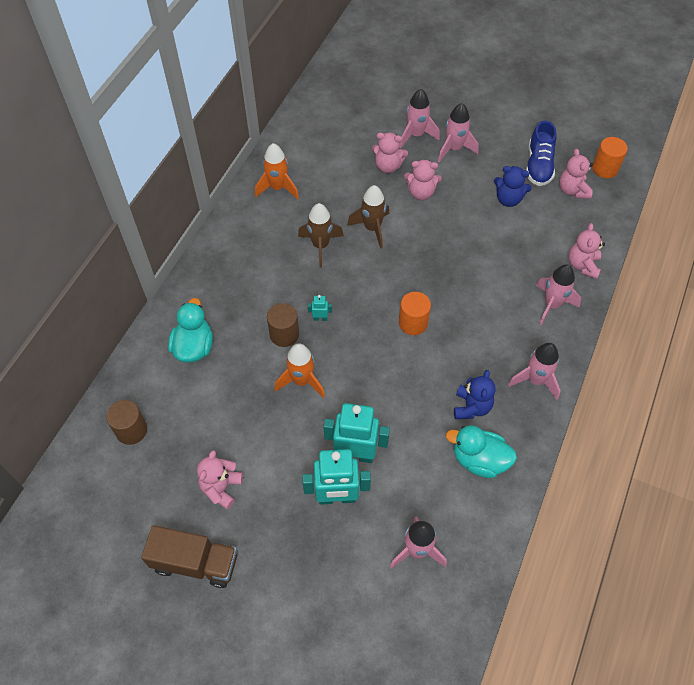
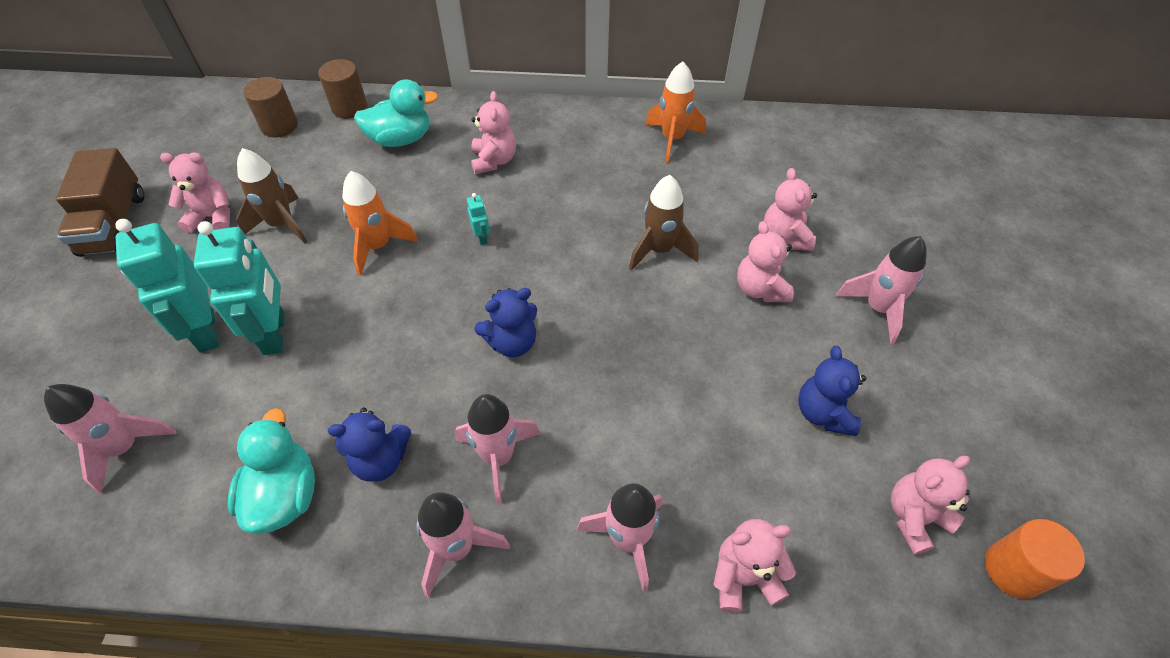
camera: 70 degrees right, 5 degrees down
(248, 293) = (494, 161): none -> pink teddy bear
(284, 334) = (444, 210): brown cylinder -> brown cylinder (349, 108)
(320, 246) = (600, 205): brown rocket -> brown rocket (282, 224)
(413, 323) = (512, 342): orange cylinder -> blue teddy bear
(416, 135) = (869, 254): pink rocket -> pink rocket (498, 457)
(538, 166) = (932, 443): blue shoe -> none

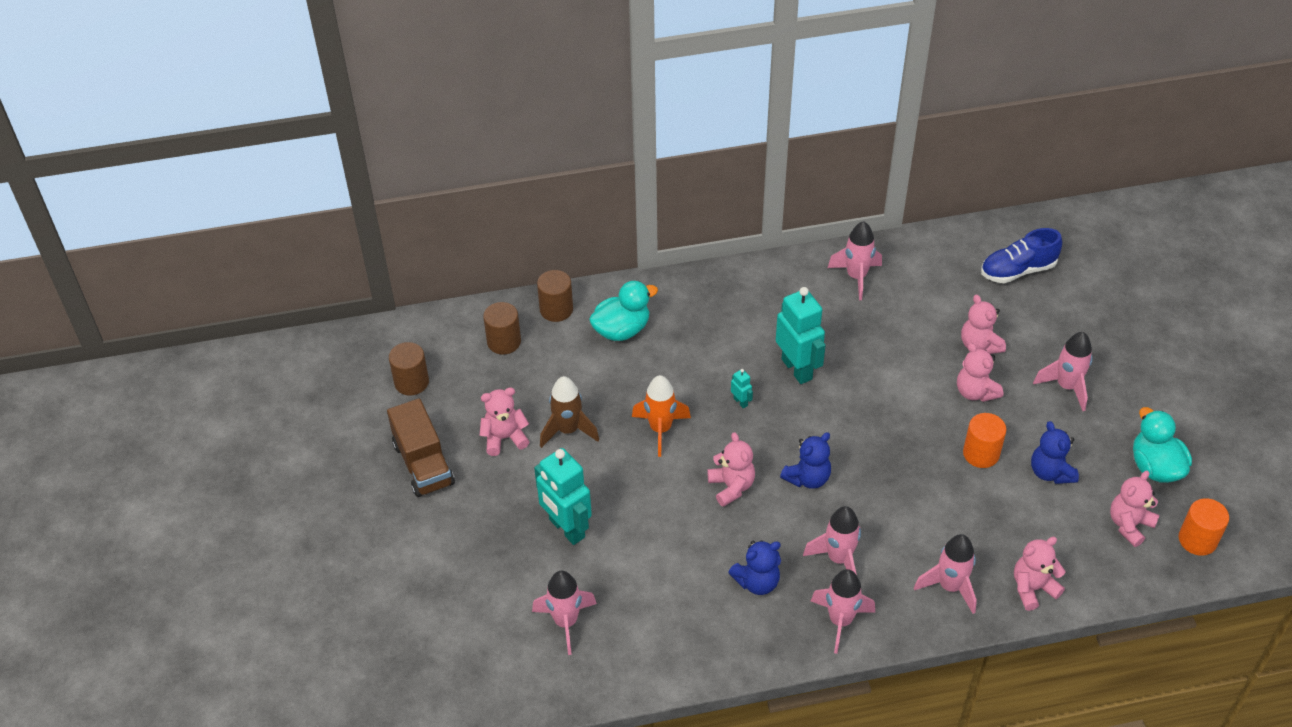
camera: 15 degrees left, 5 degrees down
(165, 143) = (411, 382): none -> brown cylinder
(275, 333) = (622, 516): turquoise robot -> turquoise robot (797, 369)
(285, 495) = (703, 621): turquoise duck -> turquoise duck (1155, 467)
(494, 161) = (714, 332): pink teddy bear -> pink teddy bear (731, 487)
(659, 250) = (886, 379): brown rocket -> none
(672, 139) = (856, 277): orange rocket -> pink rocket
(739, 365) = (981, 454): none -> orange cylinder
(857, 169) = (1017, 270): none -> blue shoe

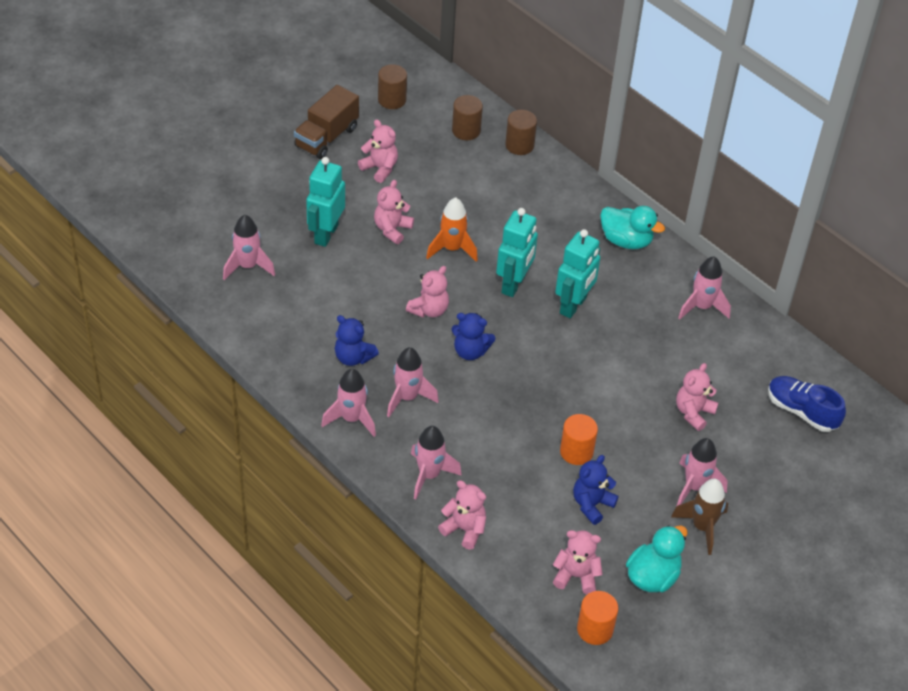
camera: 55 degrees right, 0 degrees up
(568, 430) = (412, 199): brown rocket -> brown rocket (702, 527)
(622, 330) = (529, 189): turquoise duck -> turquoise duck (626, 241)
(740, 402) = (514, 284): turquoise robot -> turquoise robot, size x2.37
(975, 392) = (639, 427): pink teddy bear -> pink teddy bear (392, 229)

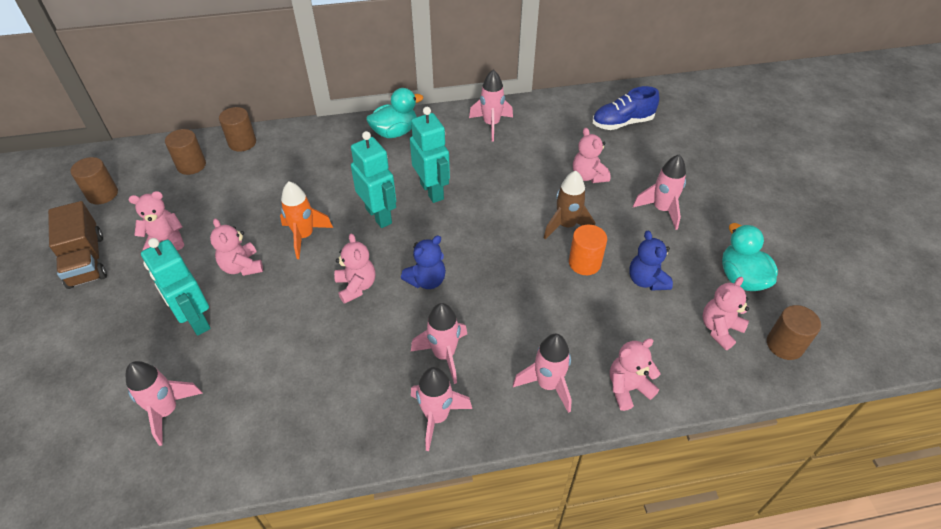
camera: 55 degrees left, 0 degrees up
(353, 357) = (362, 375): blue teddy bear -> none
(595, 629) = (784, 345): orange cylinder -> brown cylinder
(702, 527) = (703, 224): brown rocket -> brown rocket (566, 226)

